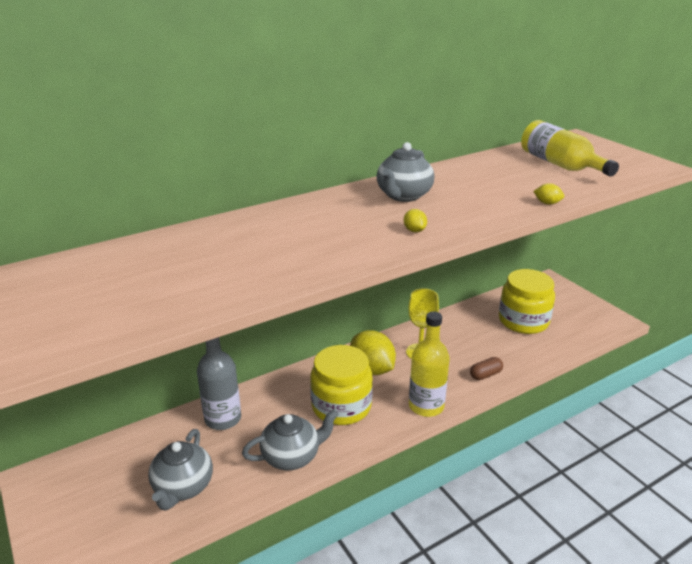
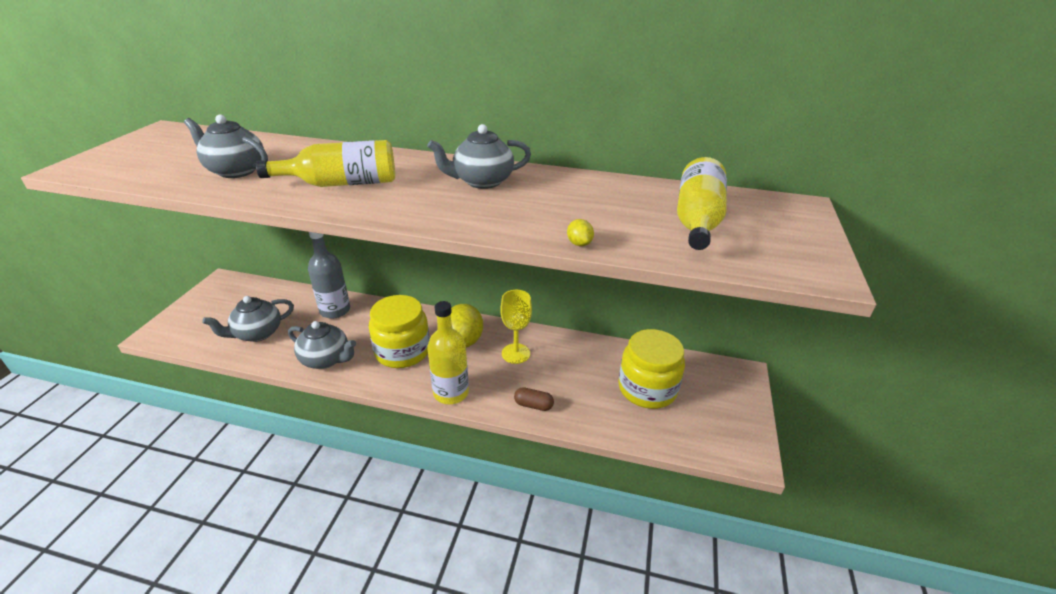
camera: 45 degrees right, 5 degrees up
(191, 279) = (236, 171): none -> grey teapot
(315, 242) = (341, 183): none -> yellow bottle
(414, 230) = (417, 208): yellow lemon -> none

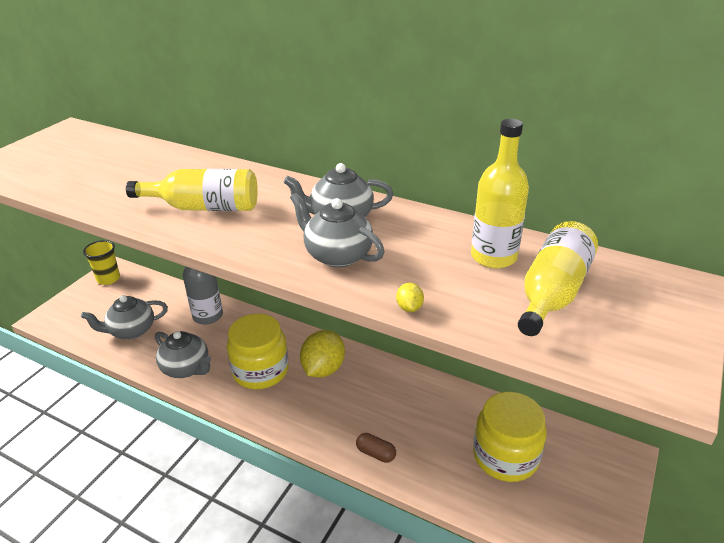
camera: 15 degrees right, 0 degrees up
(218, 289) = (108, 279): none -> yellow cup
(236, 171) = (115, 183): grey teapot -> grey teapot (337, 255)
(451, 393) = (295, 424): yellow bottle -> yellow bottle (493, 257)
(516, 353) = (374, 391): yellow goblet -> none

